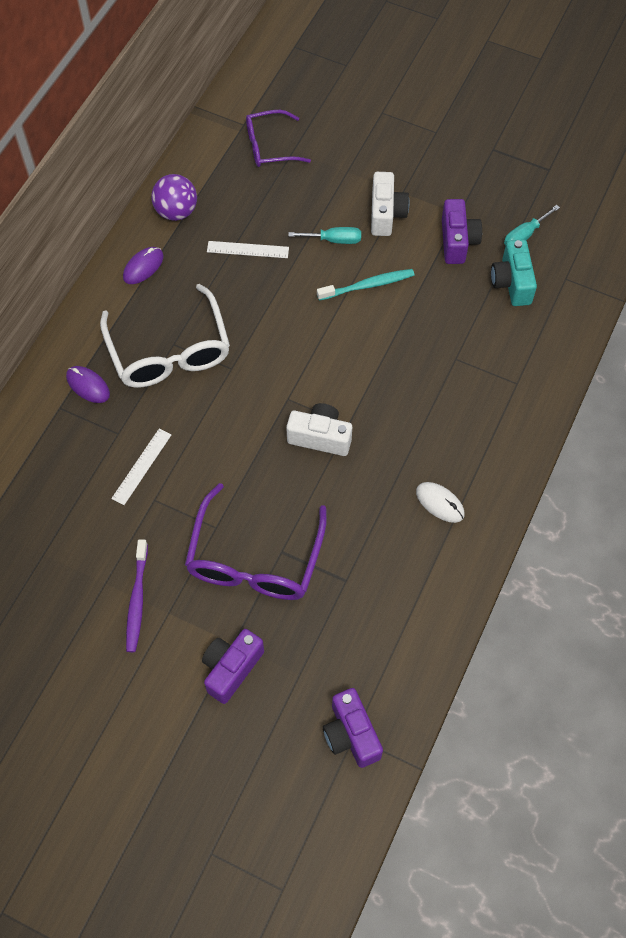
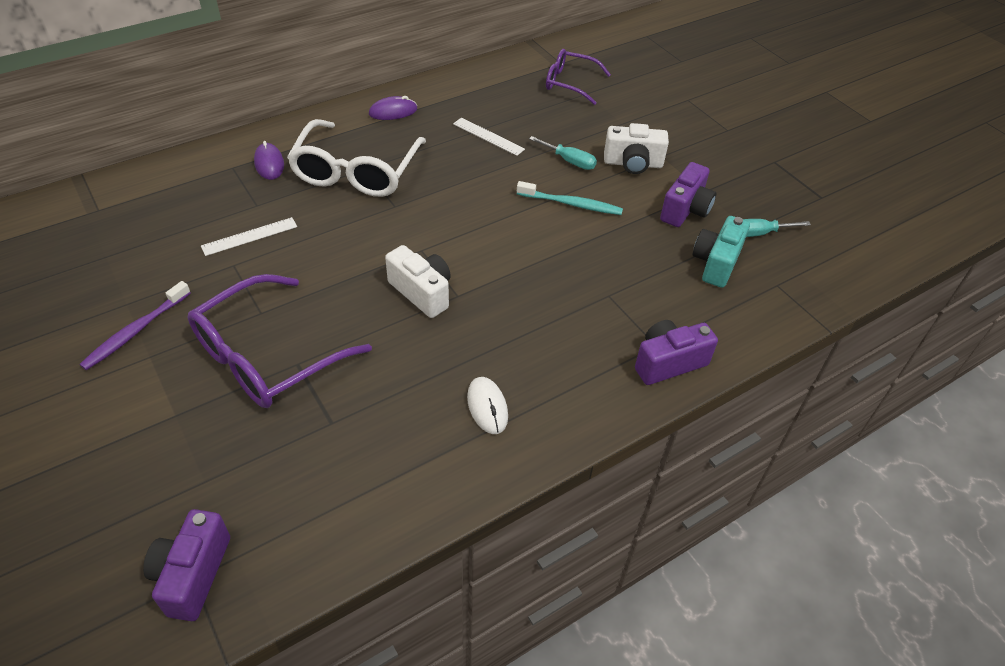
camera: 30 degrees right, 15 degrees down
(176, 211) = (454, 90): purple ball -> none
(231, 668) = (150, 436): purple camera -> purple camera (668, 363)
(386, 214) = (633, 164): white camera -> white camera turned 60 degrees clockwise

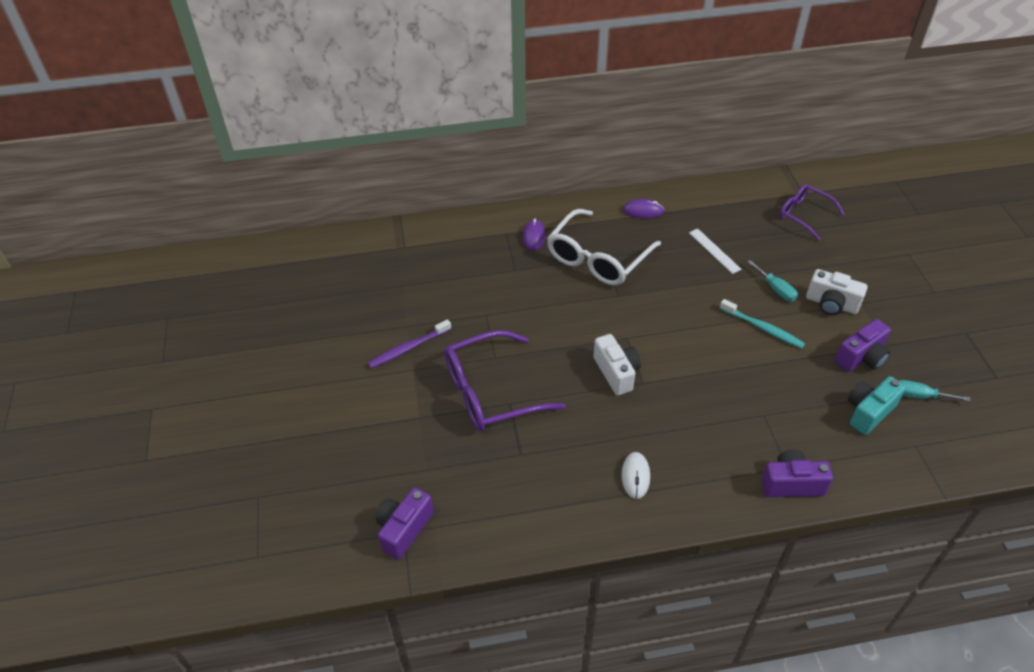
camera: 25 degrees right, 0 degrees up
(249, 236) = (503, 294): white ruler -> none

